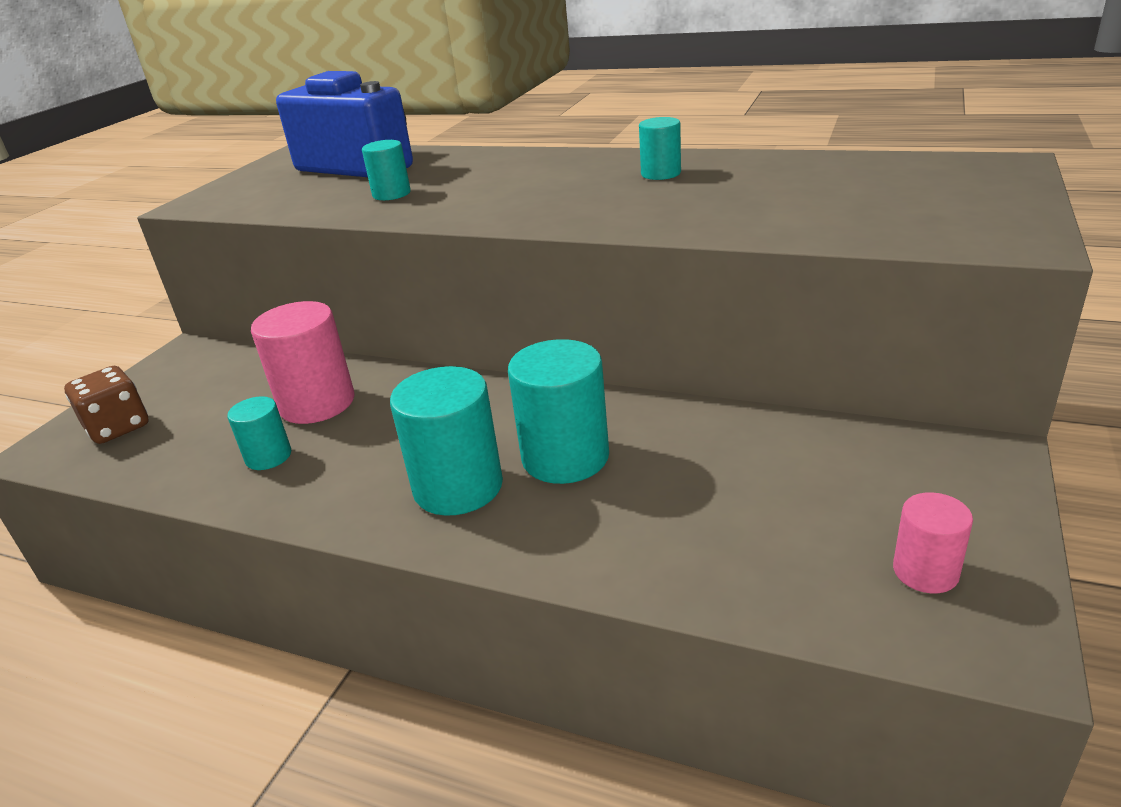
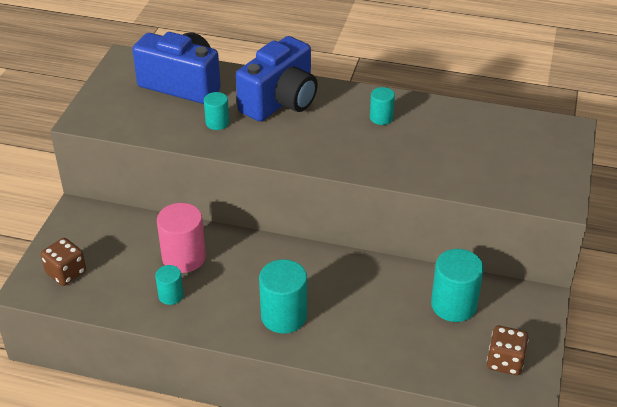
camera: 10 degrees left, 10 degrees up
(501, 170) = (280, 101): none -> blue camera
(565, 457) = (336, 298): turquoise cylinder -> turquoise cylinder (453, 305)
(925, 571) = (505, 361): pink cylinder -> brown dice

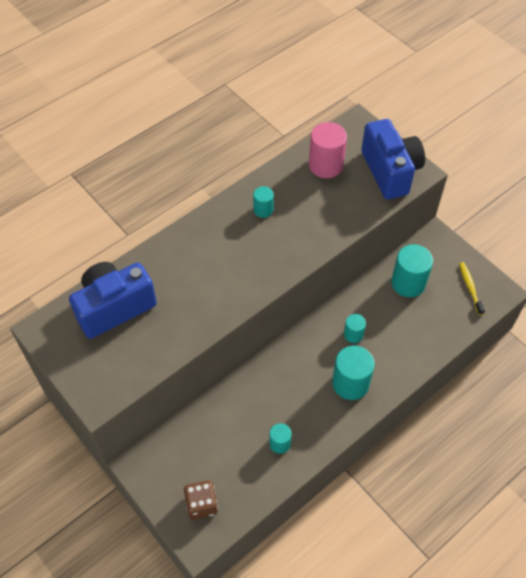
camera: 55 degrees left, 15 degrees up
(184, 257) = (247, 414): pink cylinder -> pink cylinder (325, 165)
(217, 123) = (183, 310): turquoise cylinder -> turquoise cylinder (353, 334)
(280, 101) = (193, 257): blue camera -> blue camera (390, 171)
(505, 361) = (470, 287): brown dice -> yellow toothbrush

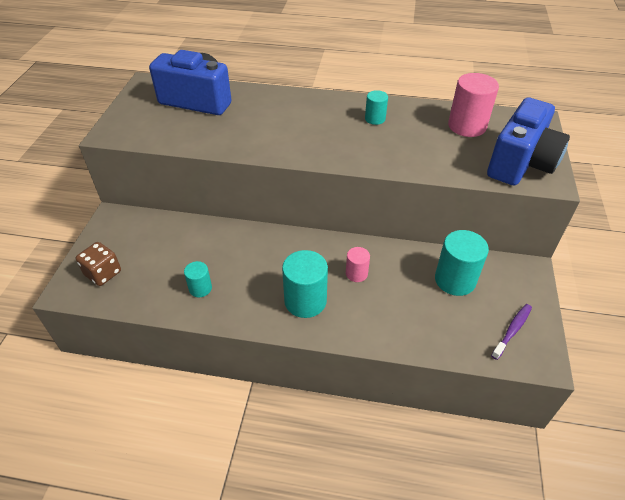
camera: 50 degrees right, 10 degrees down
(353, 334) = (356, 273): turquoise cylinder -> pink cylinder
(470, 287) = (512, 330): yellow toothbrush -> purple toothbrush

